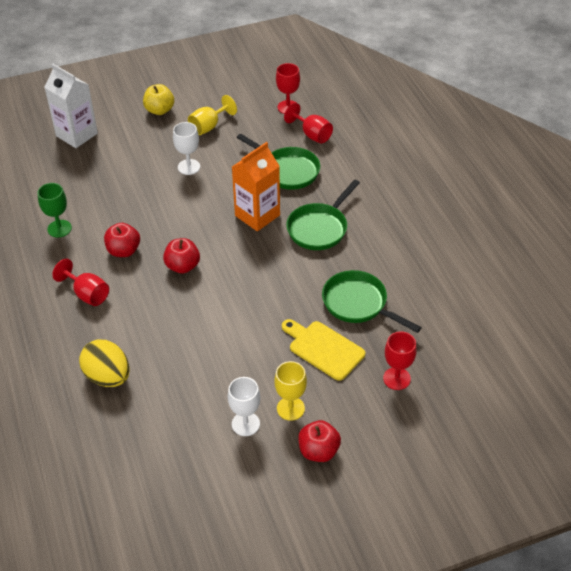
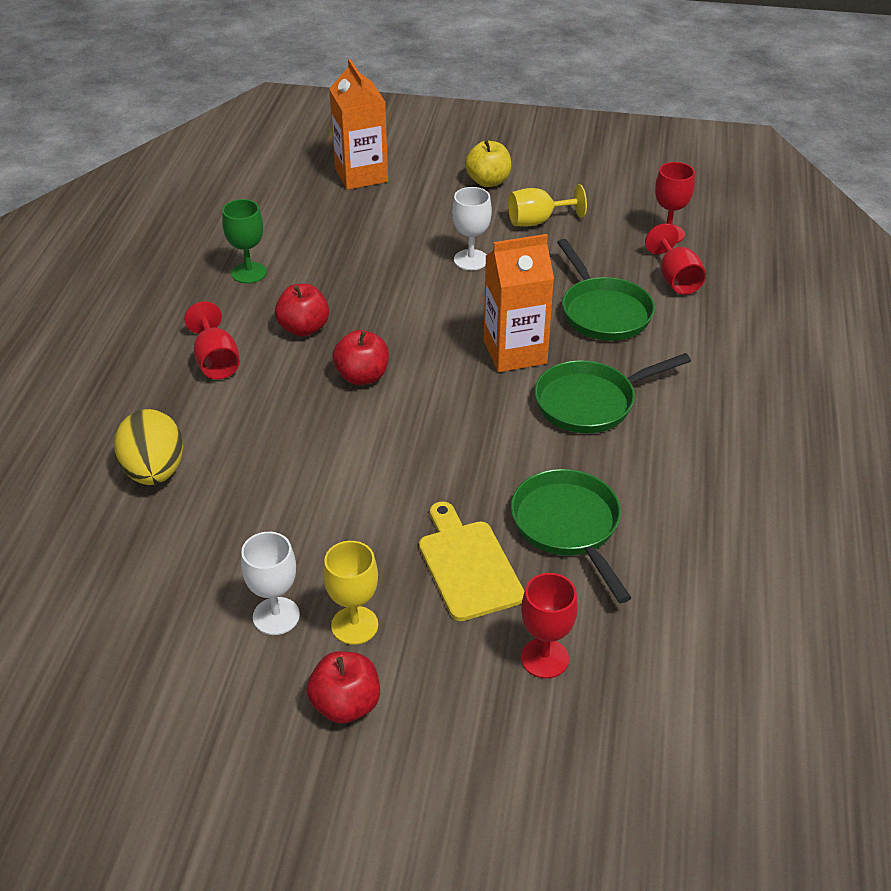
camera: 30 degrees right, 5 degrees down
(77, 135) = (361, 175): white carton -> orange carton

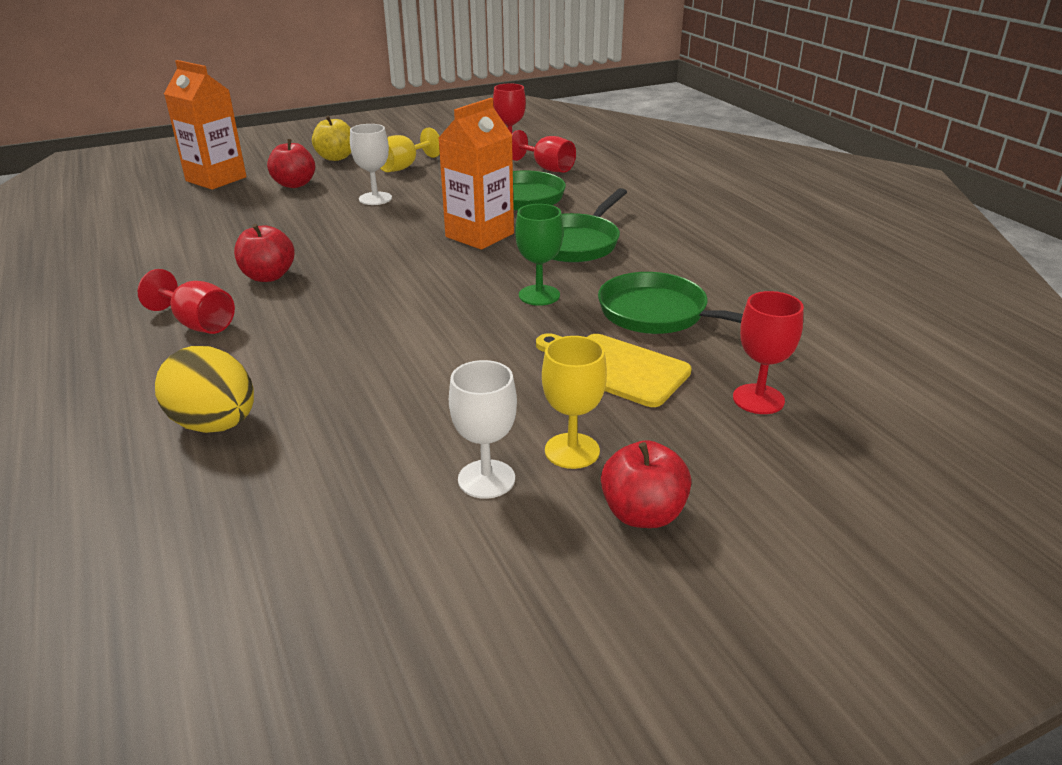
camera: 35 degrees left, 10 degrees down
(249, 273) = (168, 259): green goblet -> green goblet (539, 295)
(362, 376) = (364, 288): red apple -> red apple (294, 184)

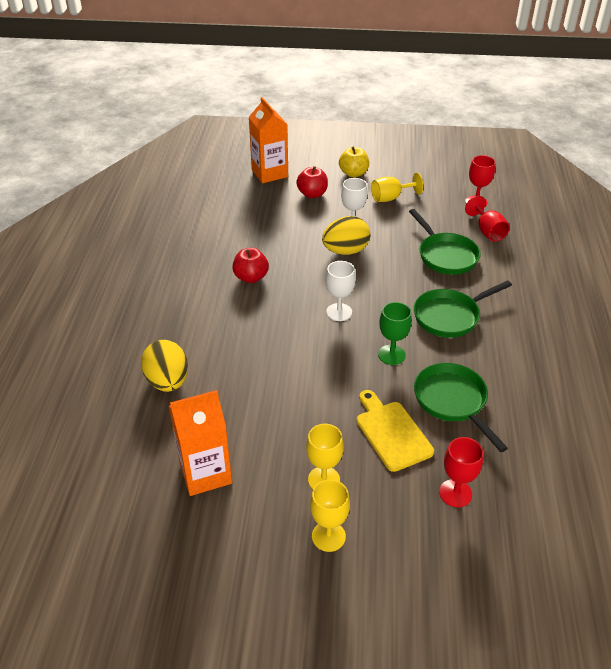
camera: 30 degrees right, 10 degrees up
(198, 324) = (196, 303): red goblet -> none
(386, 221) = (345, 251): none -> yellow egg
(479, 235) = (393, 286): orange carton -> orange carton (205, 473)
(486, 479) = (269, 477): white goblet -> white goblet (339, 312)
(643, 514) = (328, 536): red apple -> yellow goblet

